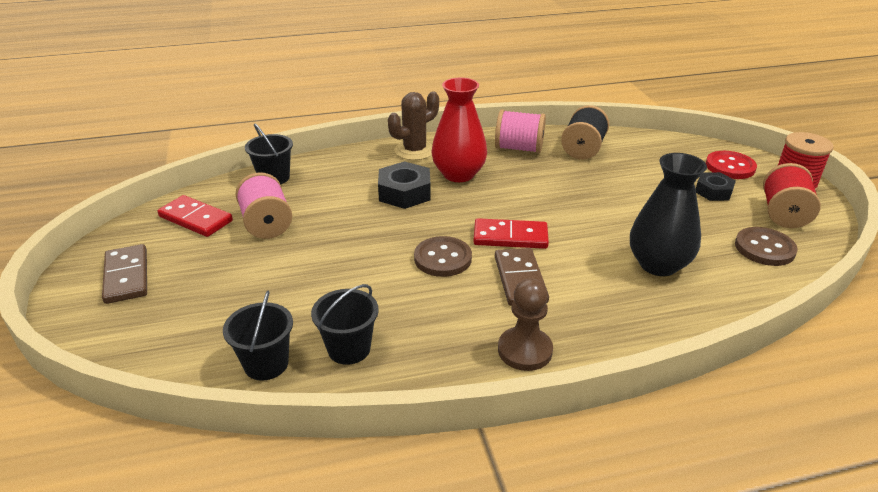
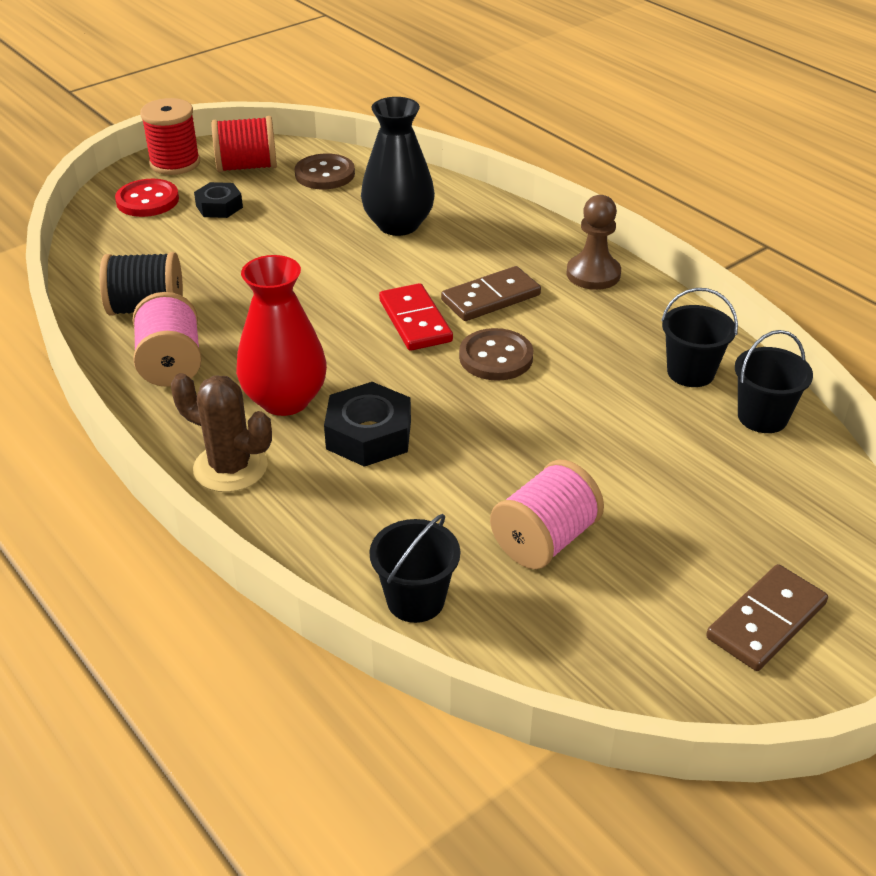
camera: 115 degrees left, 5 degrees up
(195, 219) = (594, 631): red domino -> none

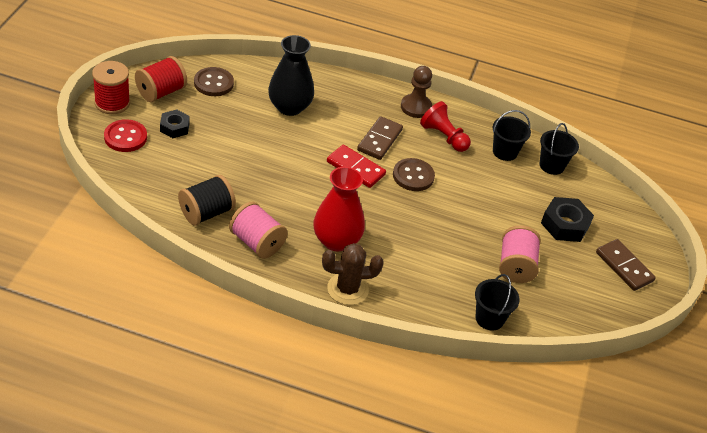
camera: 40 degrees left, 5 degrees up
(369, 435) = (394, 244): black nut -> black nut (565, 224)
(601, 323) = (444, 137): none -> red pawn
(766, 621) = (624, 267): brown domino -> brown domino turned 45 degrees counterclockwise

